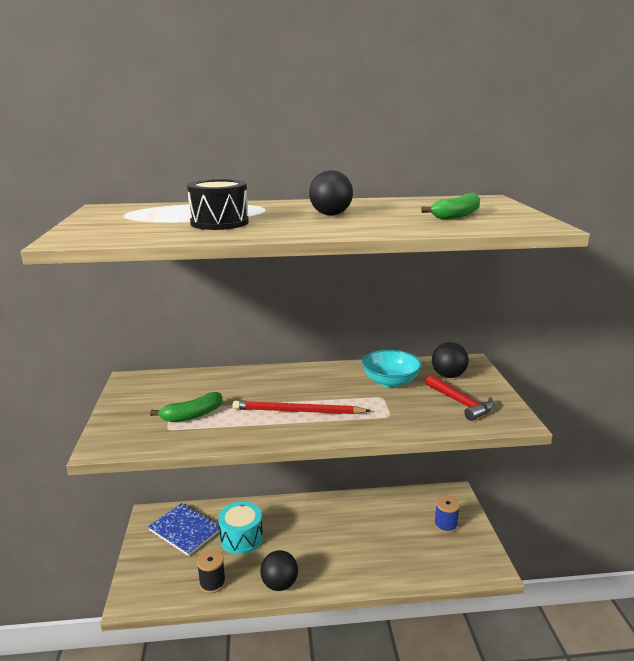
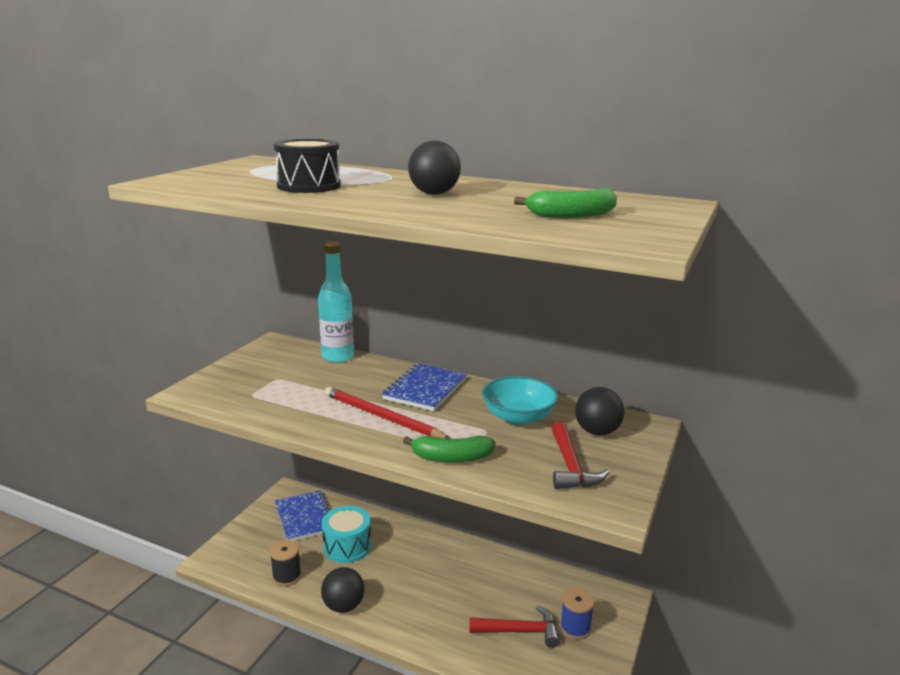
camera: 30 degrees right, 0 degrees up
(192, 415) = (285, 390): green banana -> green banana (451, 458)
(202, 376) = (338, 357): none -> turquoise bottle
(303, 381) = (425, 389): none -> blue notebook
(415, 543) = (520, 631): none -> red hammer

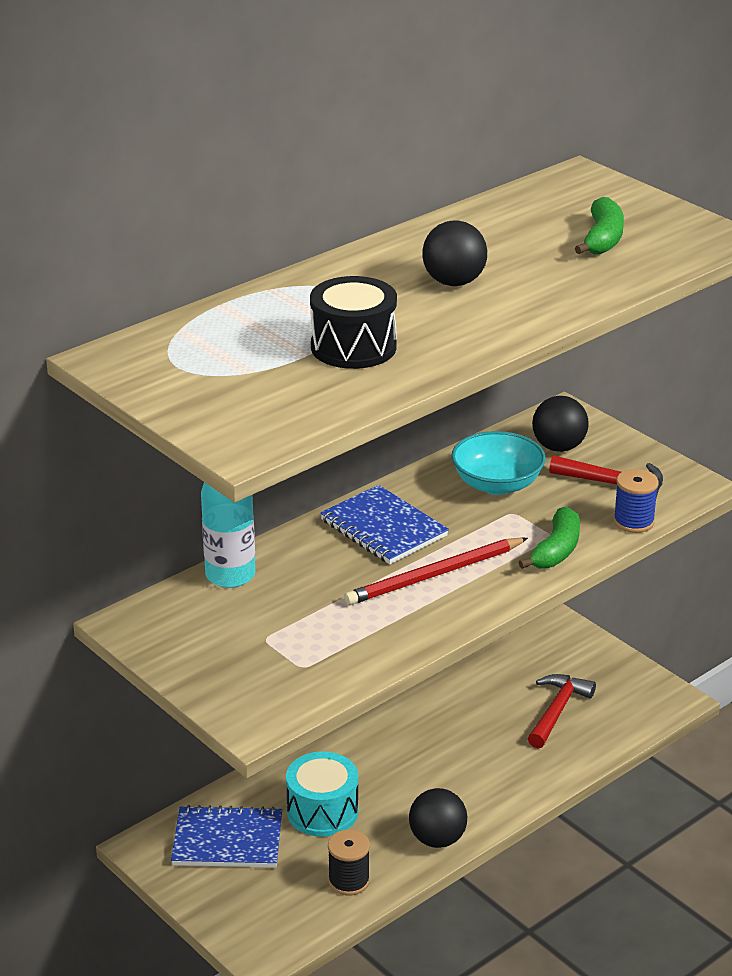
camera: 65 degrees left, 10 degrees up
(575, 628) = (574, 670): blue spool -> blue spool (633, 521)

